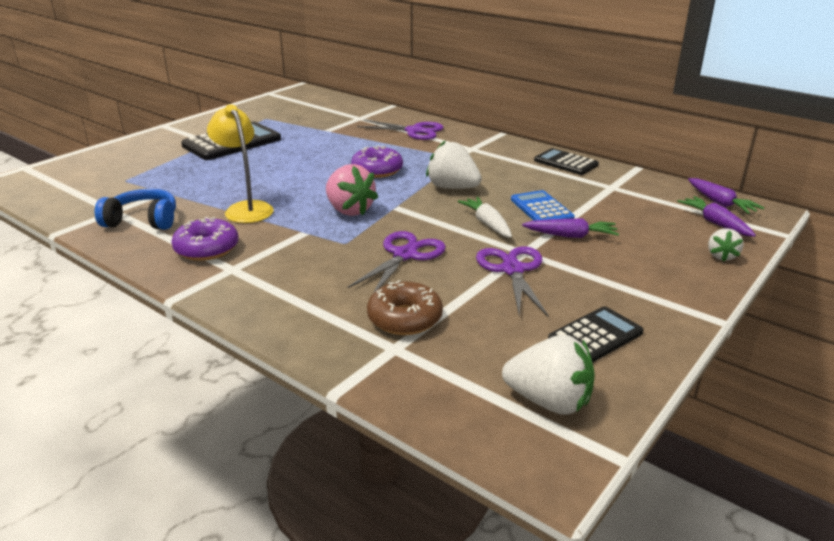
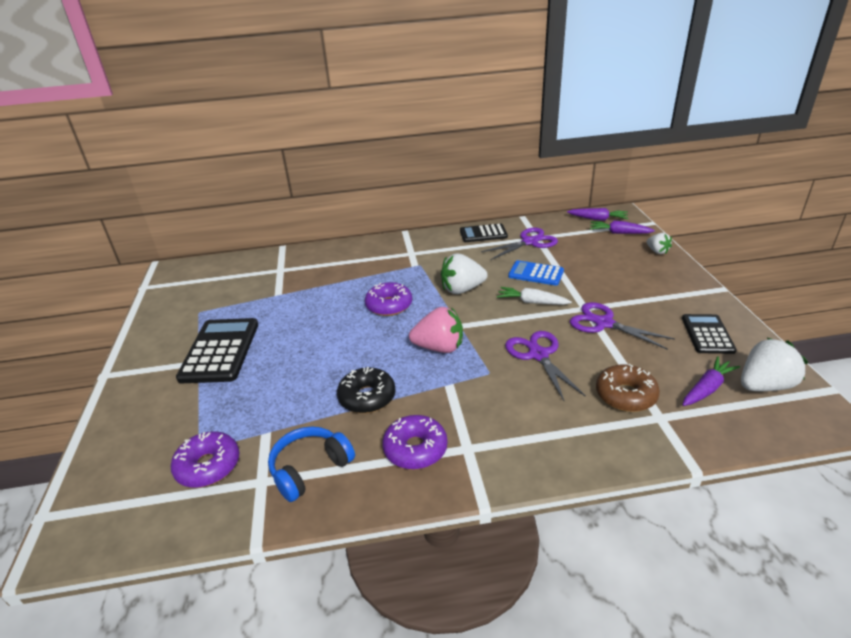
camera: 45 degrees left, 5 degrees up
(111, 189) = (208, 466): none -> purple donut
(245, 208) = (367, 397): yellow lamp -> black donut
(414, 131) = (346, 260): purple scissors -> purple scissors (529, 242)
(571, 236) = (583, 282): purple carrot -> purple carrot (707, 388)

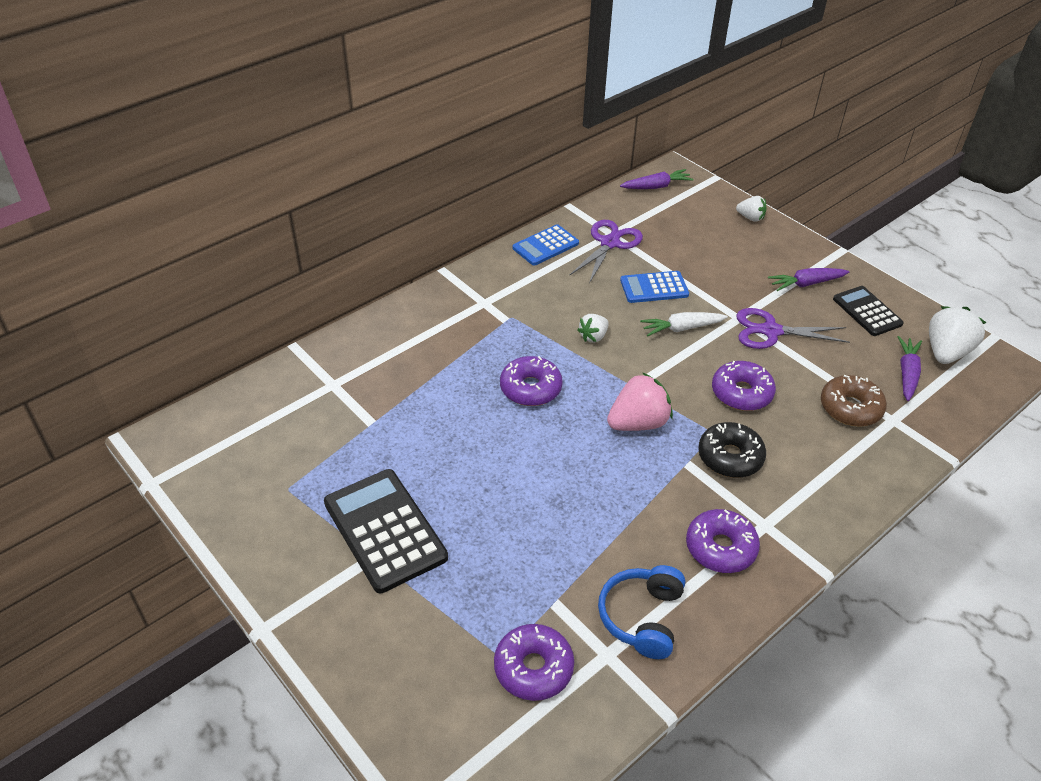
camera: 35 degrees left, 10 degrees up
(367, 397) = (620, 513): black donut -> black donut (730, 457)
(462, 289) = (593, 336): white strawberry -> white strawberry, size x0.57
(483, 234) = (545, 246): black calculator -> blue calculator
(538, 355) = (741, 393): purple scissors -> purple donut
(619, 233) = (694, 202): purple carrot -> purple carrot (806, 284)

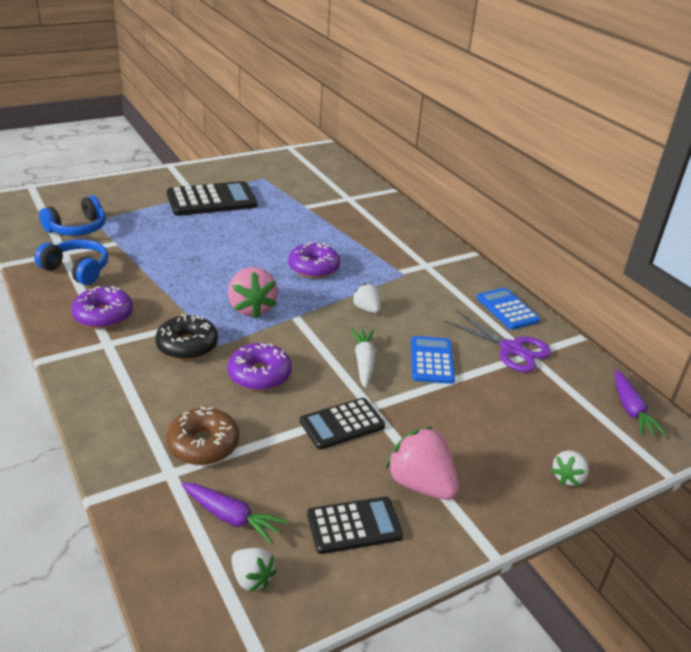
camera: 100 degrees right, 10 degrees down
(533, 668) = (77, 228): purple donut -> blue headphones
(770, 331) = (342, 424): purple scissors -> black calculator
(806, 284) = (420, 484): purple carrot -> pink strawberry
(946, 352) = (252, 578): white strawberry -> white strawberry, size x0.57

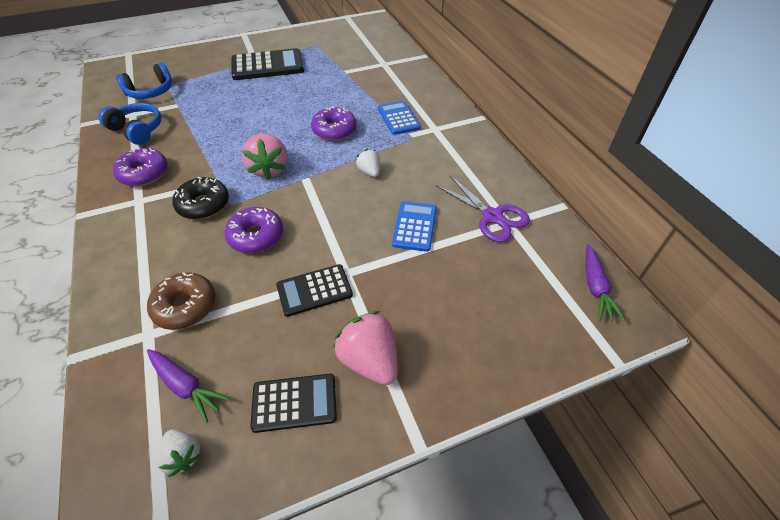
camera: 10 degrees right, 15 degrees up
(363, 362) = (352, 226): white carrot -> none
(507, 309) = (498, 175): blue calculator -> blue calculator (398, 118)
(568, 477) = (515, 361): white strawberry -> none

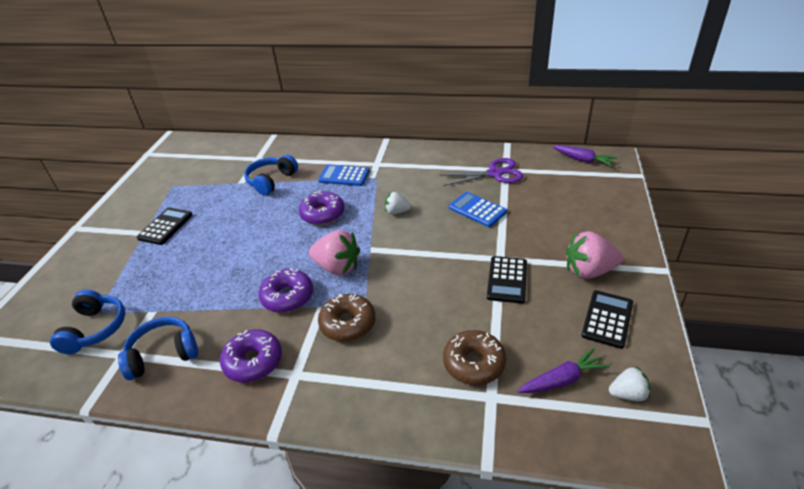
camera: 55 degrees left, 10 degrees down
(203, 205) = (348, 323): black donut -> brown donut
(256, 236) = (420, 298): purple donut -> purple donut (287, 297)
(267, 66) = (165, 226): black calculator -> black calculator, size x0.62
(359, 84) = (271, 181): none -> blue headphones

